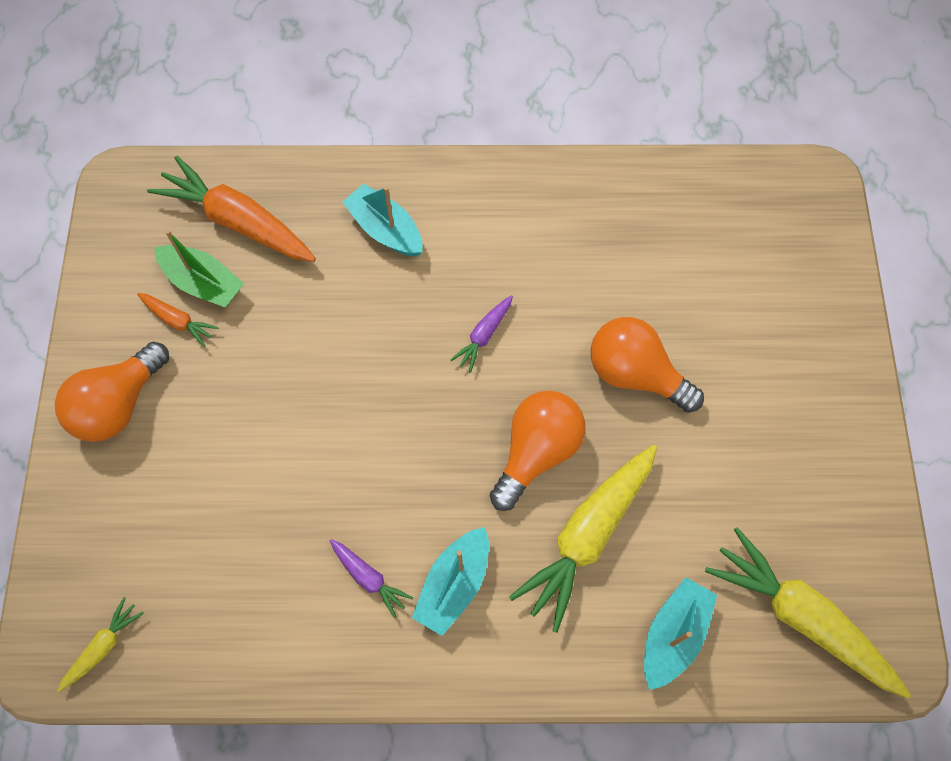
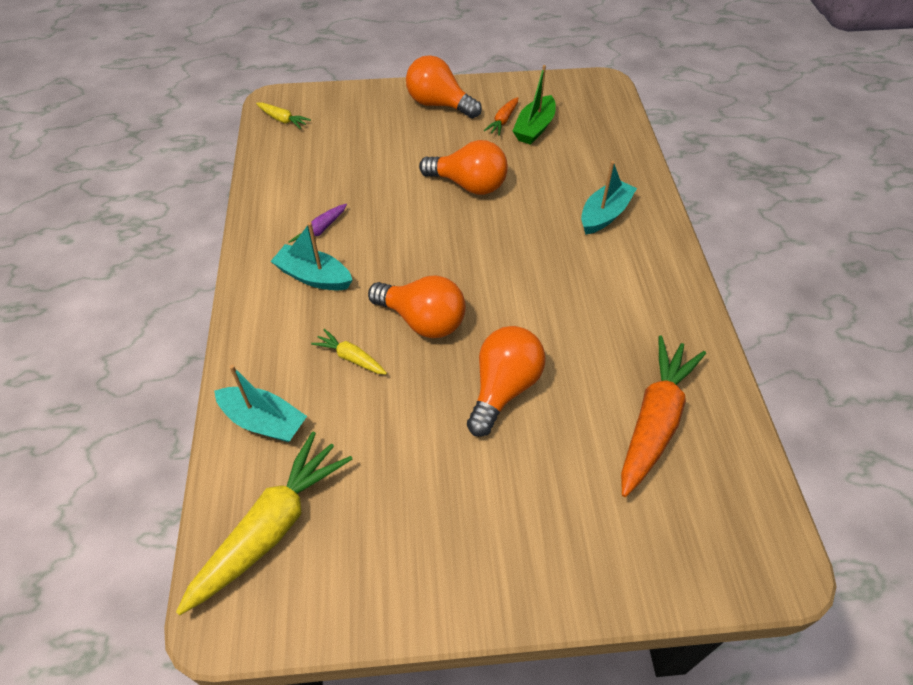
camera: 85 degrees right, 15 degrees down
(238, 221) = (588, 138): orange carrot -> orange carrot (654, 420)
(307, 379) = (469, 185): none -> orange light bulb
(484, 336) = (522, 280): purple carrot -> none
(587, 536) = (351, 358): yellow carrot -> yellow carrot, size x0.47

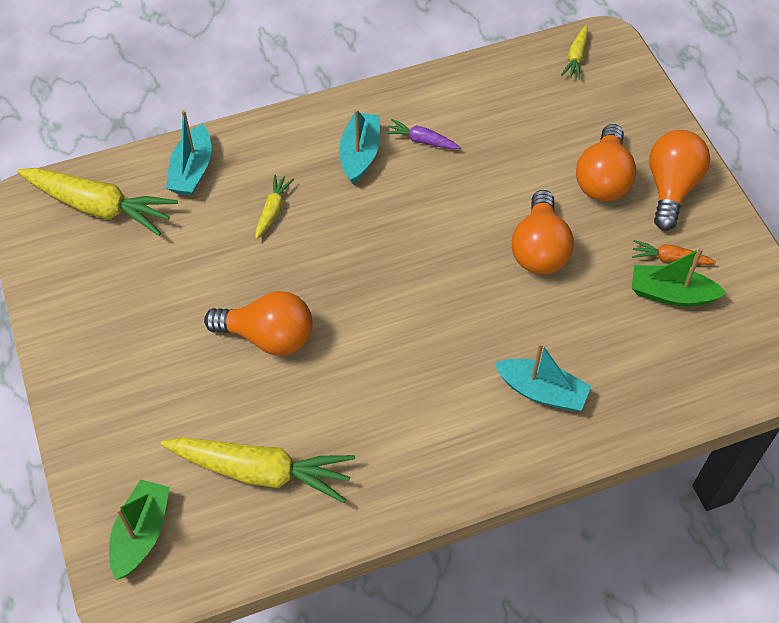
camera: 75 degrees right, 5 degrees up
(422, 320) = (331, 254): orange light bulb -> orange light bulb (603, 179)
(654, 420) = (261, 472): orange carrot -> yellow carrot
(715, 541) = (141, 534): none -> green boat

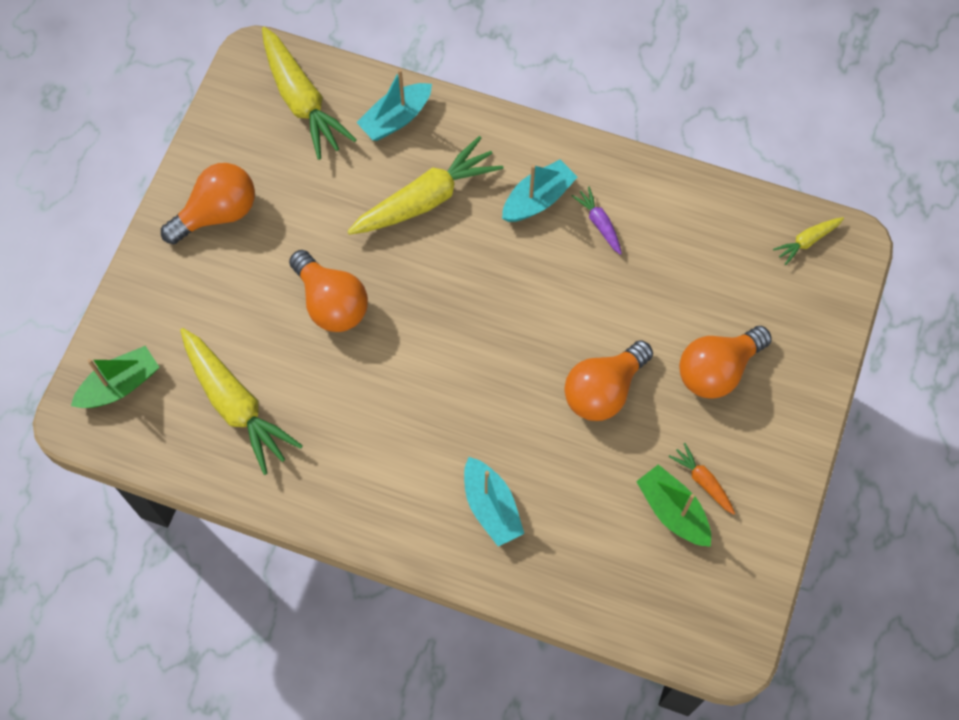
camera: 40 degrees right, 10 degrees up
(272, 210) = (426, 199): yellow carrot -> yellow carrot, size x2.11
(671, 188) = (768, 422): orange light bulb -> orange light bulb (217, 213)

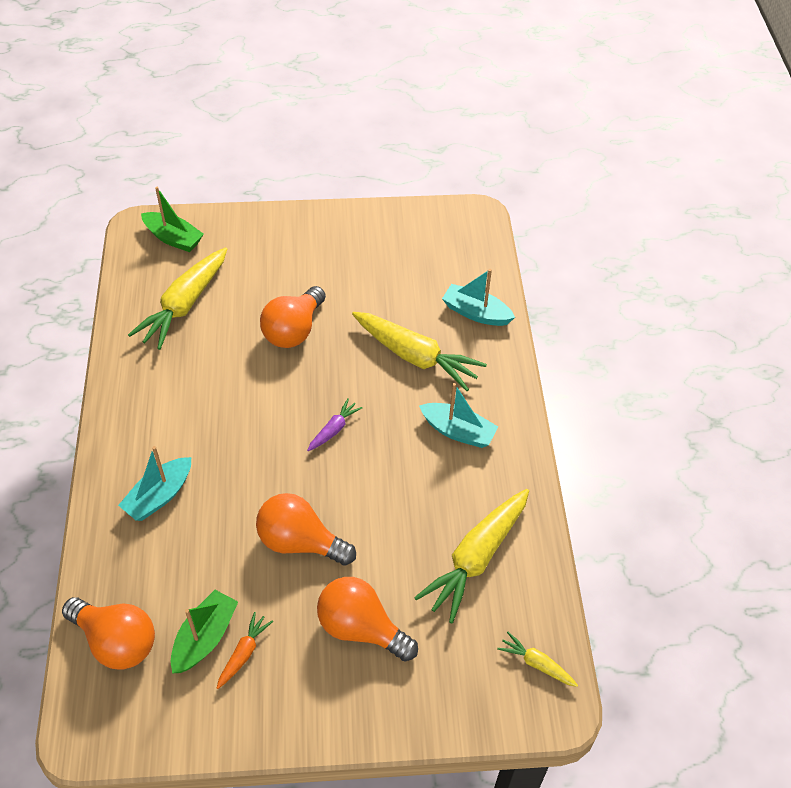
camera: 65 degrees right, 15 degrees down
(217, 213) = (335, 240): orange light bulb -> orange light bulb (116, 641)
(302, 101) = (456, 253): yellow carrot -> yellow carrot (476, 558)
(599, 223) = (460, 484): purple carrot -> purple carrot (334, 429)

